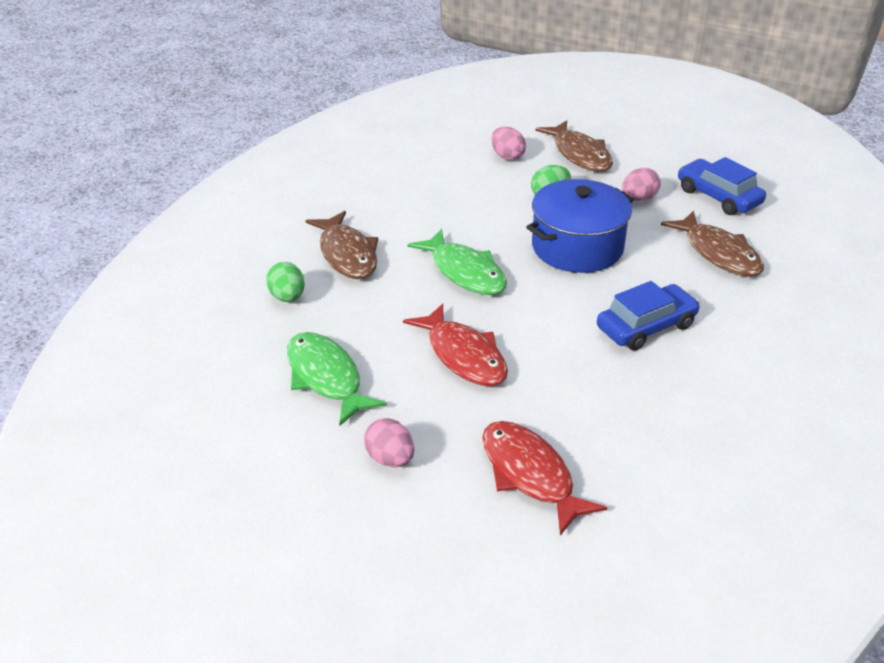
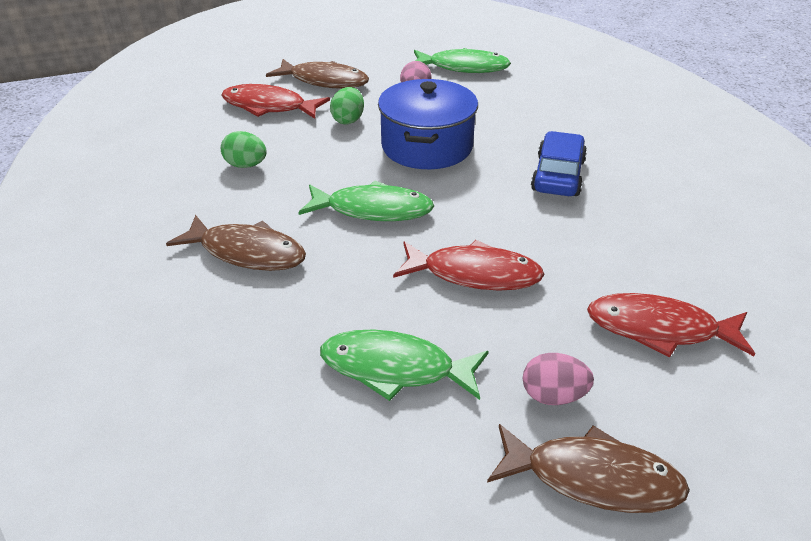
camera: 45 degrees left, 0 degrees up
(287, 297) = (246, 323): green egg -> green egg (246, 165)
(507, 156) = (269, 106): pink egg -> red fish
(718, 197) = (463, 67): blue car -> green fish
(718, 253) = (522, 103): brown fish -> brown fish (593, 479)

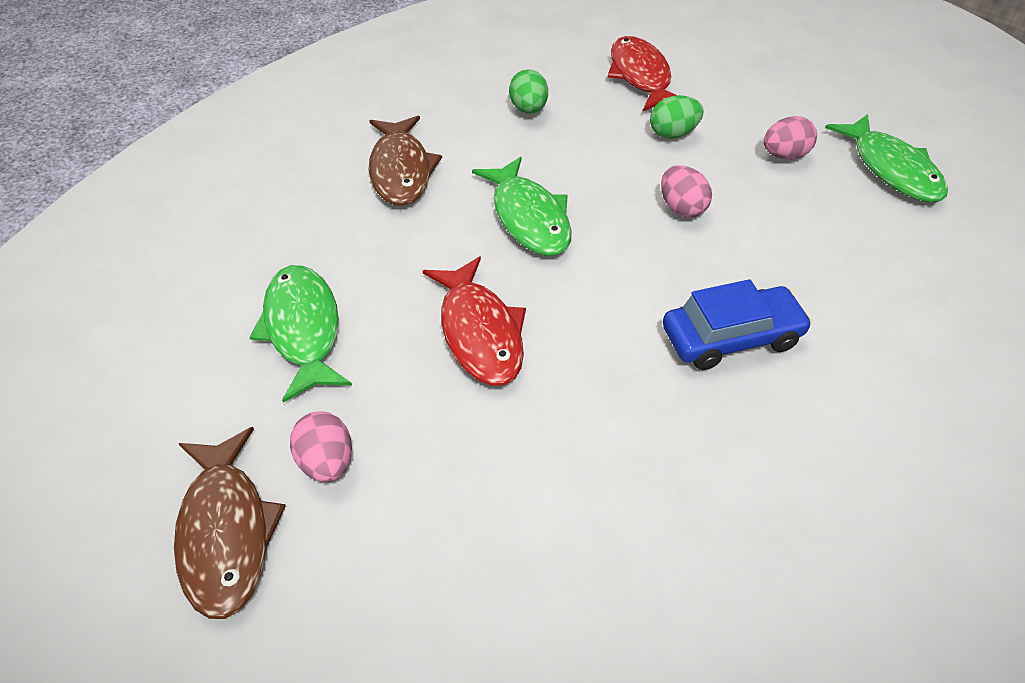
camera: 60 degrees right, 10 degrees up
(324, 81) = (730, 86): brown fish -> none
(427, 146) = (681, 208): blue pot -> pink egg
(659, 329) = (493, 529): red fish -> none

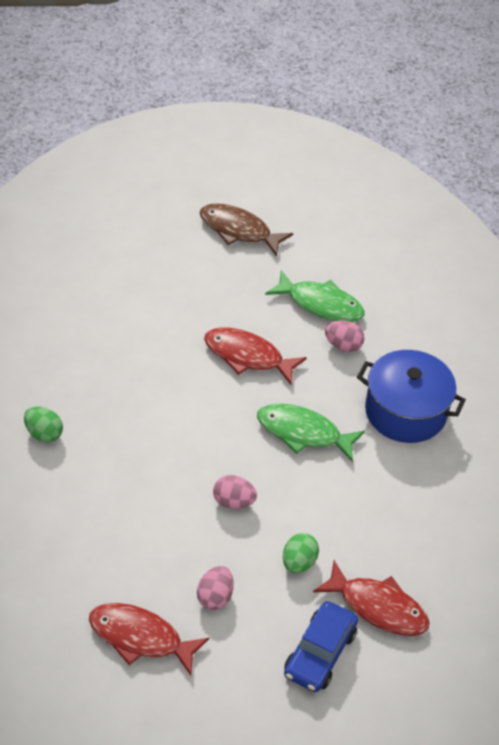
camera: 130 degrees right, 0 degrees up
(327, 462) = (237, 270): pink egg -> pink egg (343, 345)
(401, 170) = (405, 411): brown fish -> blue pot
(528, 109) = (404, 514): green egg -> green egg (44, 434)
(731, 337) = (135, 436): blue car -> blue car (320, 653)
(891, 169) = (140, 638): green fish -> red fish

